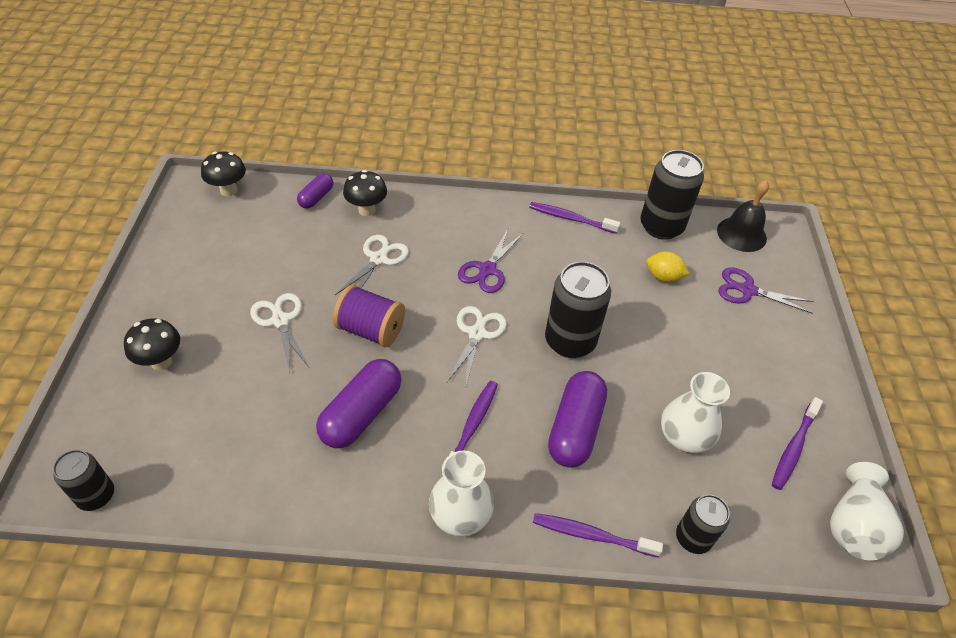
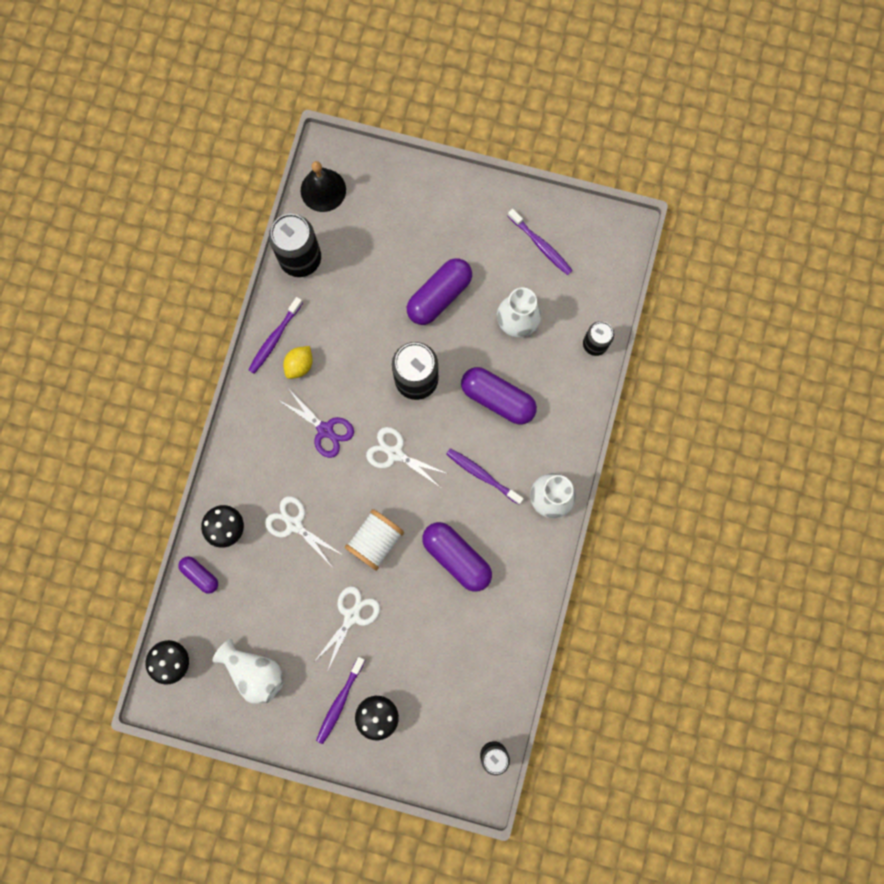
camera: 75 degrees left, 30 degrees up
(280, 321) = (352, 616): white scissors -> white scissors turned 135 degrees clockwise
(370, 330) = (375, 541): purple spool -> white spool
(591, 535) = (581, 411): purple toothbrush -> purple toothbrush (340, 702)
(663, 277) = (361, 279): yellow lemon -> yellow lemon (299, 365)
(677, 349) = (439, 296): none -> purple capsule
(748, 290) = (389, 213): purple scissors -> none
(853, 525) = (604, 233): white vase -> white vase (254, 672)

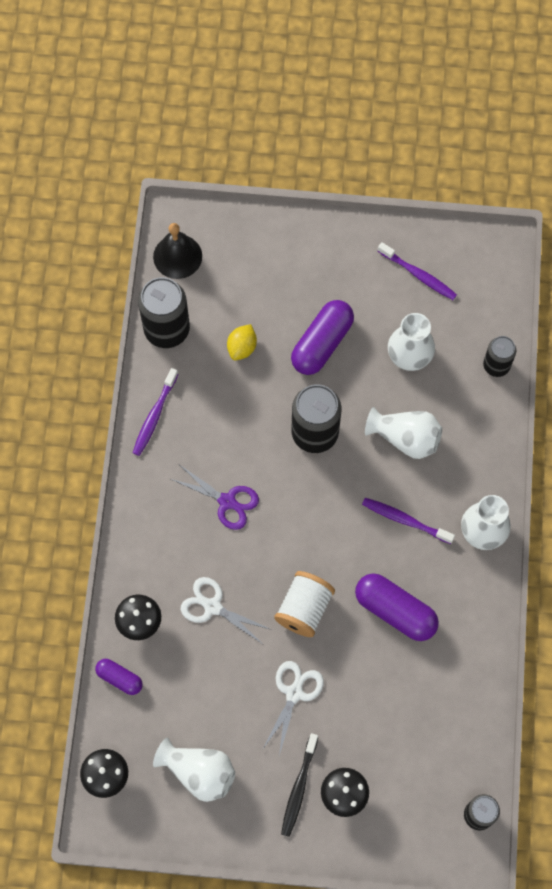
camera: 10 degrees left, 10 degrees down
(299, 365) = (186, 439): yellow lemon -> yellow lemon (242, 348)
(340, 702) = (299, 788): purple toothbrush -> black toothbrush
(395, 453) = (307, 514): white scissors -> none
(498, 399) = (405, 438): purple capsule -> white vase

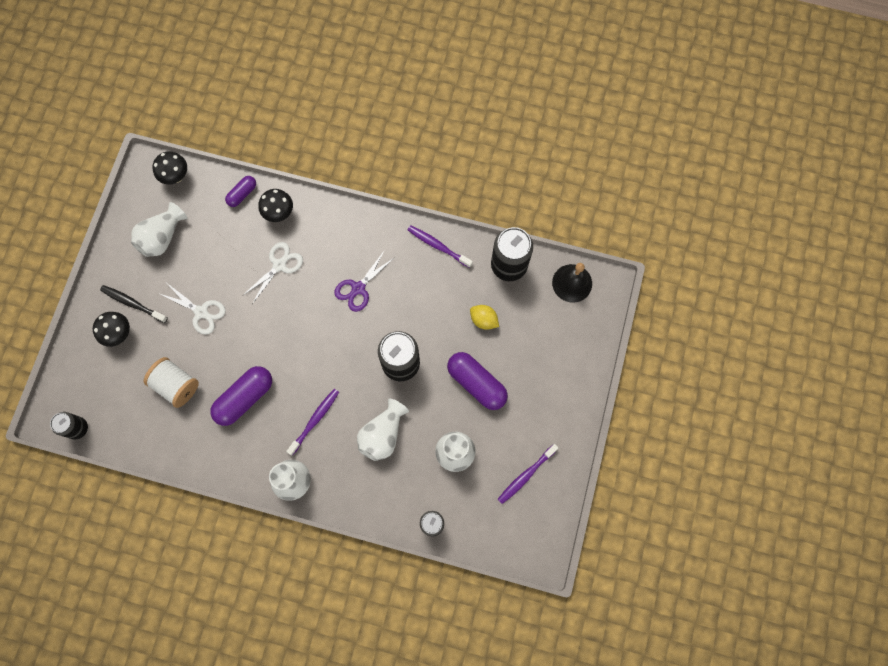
camera: 100 degrees right, 5 degrees up
(304, 609) = (262, 330): white spool -> white spool (176, 385)

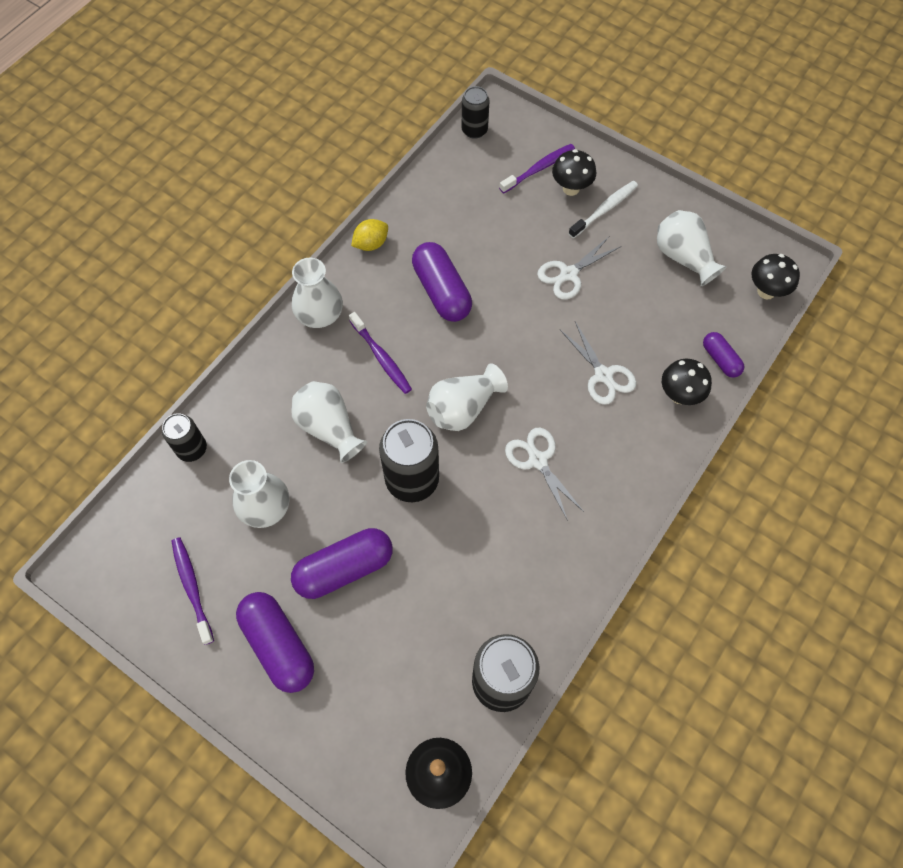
camera: 110 degrees right, 10 degrees down
(133, 303) = (604, 209): black toothbrush -> white toothbrush
(176, 385) = (486, 228): white spool -> none
(336, 349) = (463, 408): none -> white vase
(358, 288) = (538, 460): purple scissors -> white scissors
(438, 246) = (566, 588): purple toothbrush -> purple toothbrush (539, 169)
(483, 320) = (430, 612): yellow lemon -> yellow lemon (371, 244)
(539, 403) = (278, 645): none -> purple capsule

